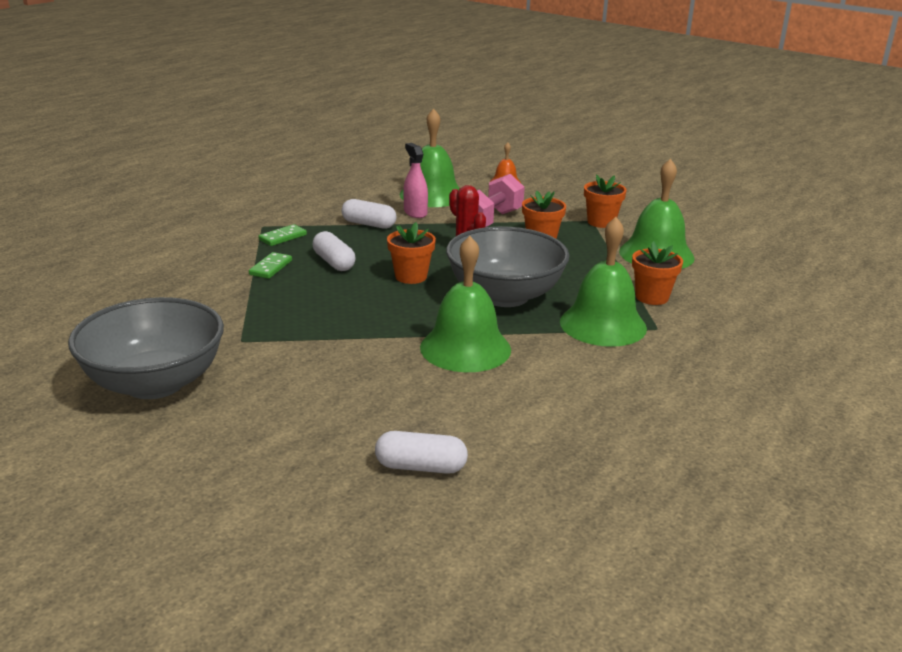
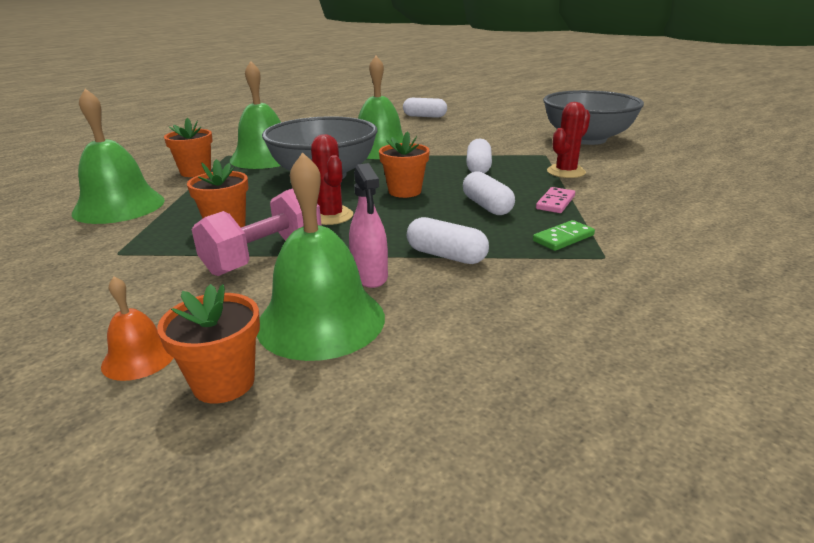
camera: 170 degrees left, 0 degrees up
(235, 308) = (566, 172): none -> red cactus
(270, 268) = (555, 202): green domino -> pink domino
(333, 313) = (478, 168): none -> white capsule
(601, 222) = (107, 250): orange flower pot -> orange flower pot (224, 382)

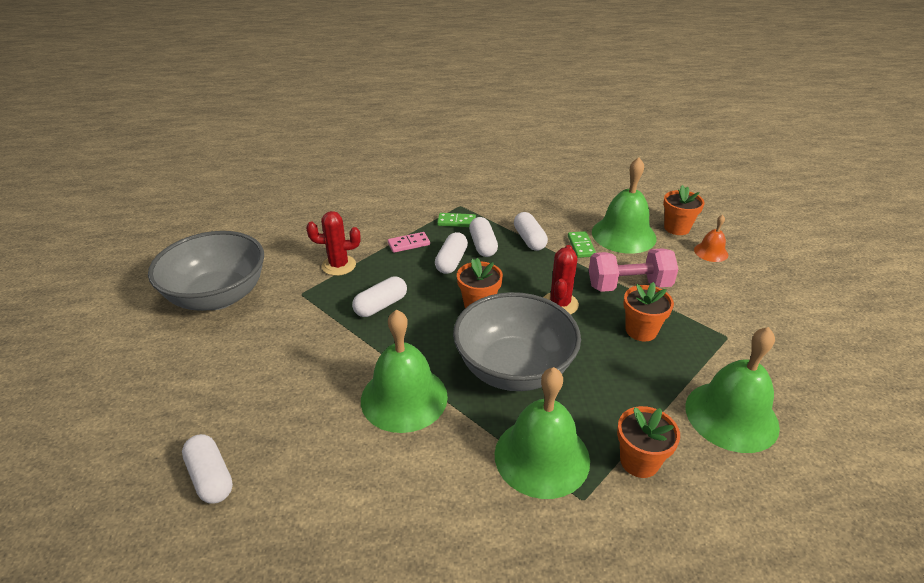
camera: 140 degrees left, 10 degrees up
(369, 276) = (581, 246): pink spray bottle -> green domino
(486, 229) = (483, 245): none -> white capsule

